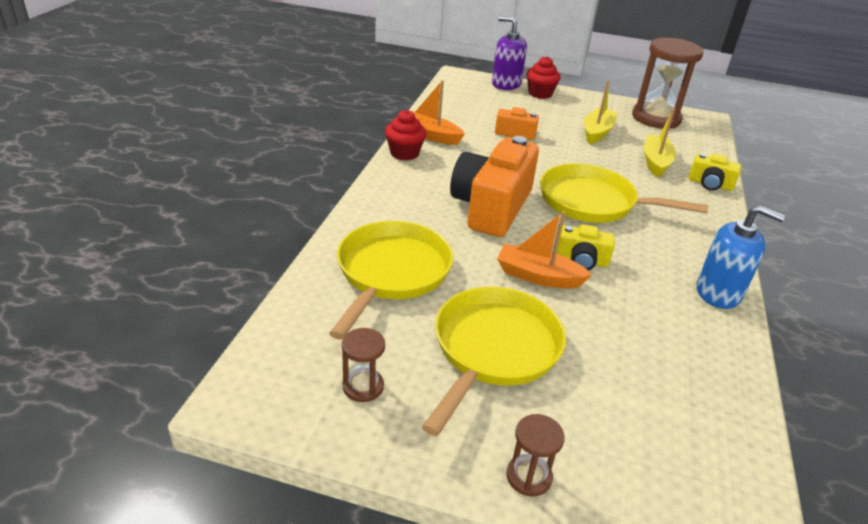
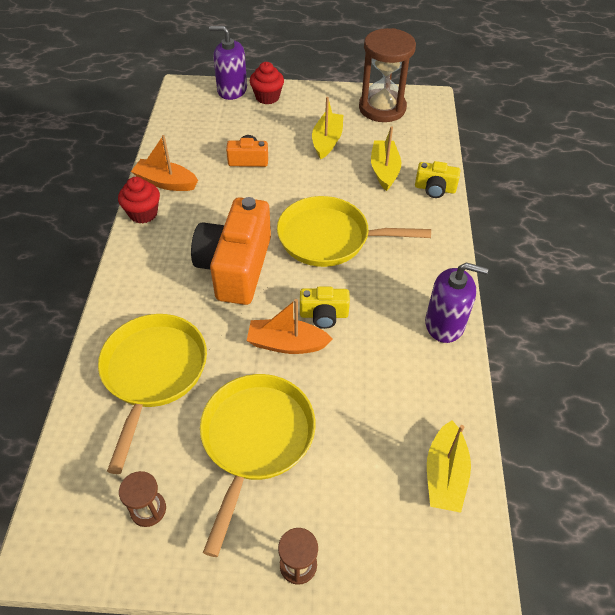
camera: 10 degrees left, 15 degrees up
(716, 427) = (445, 475): none -> yellow boat
(718, 292) = (444, 324): blue soap dispenser -> purple soap dispenser

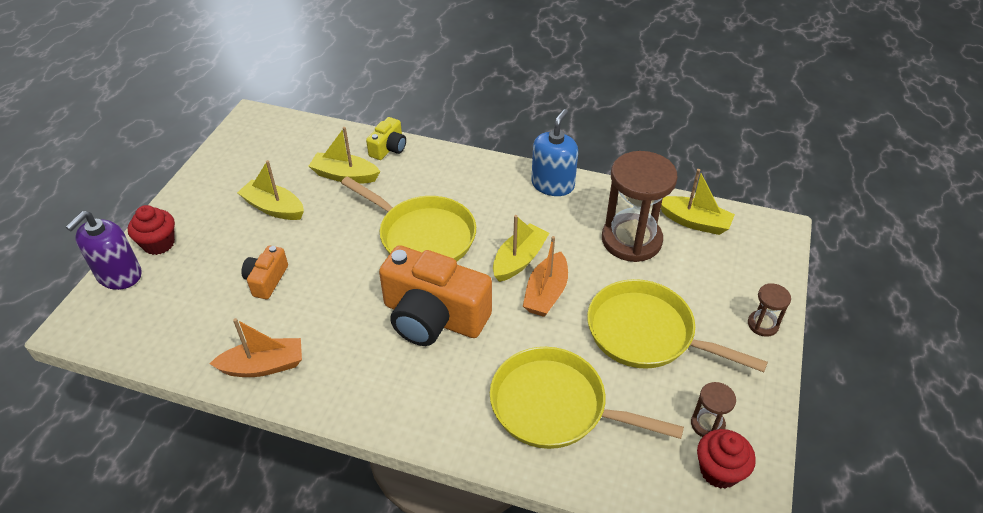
camera: 75 degrees left, 5 degrees down
(143, 213) = (309, 395): red cupcake -> red cupcake (719, 471)
(166, 182) = (263, 366): orange boat -> orange boat turned 135 degrees counterclockwise
(324, 315) = (519, 260): yellow camera -> yellow boat
(330, 238) = (422, 236): yellow pan -> yellow pan turned 75 degrees counterclockwise
(382, 108) = (245, 154): brown hourglass -> brown hourglass (631, 240)
(444, 324) = (552, 184): purple soap dispenser -> blue soap dispenser

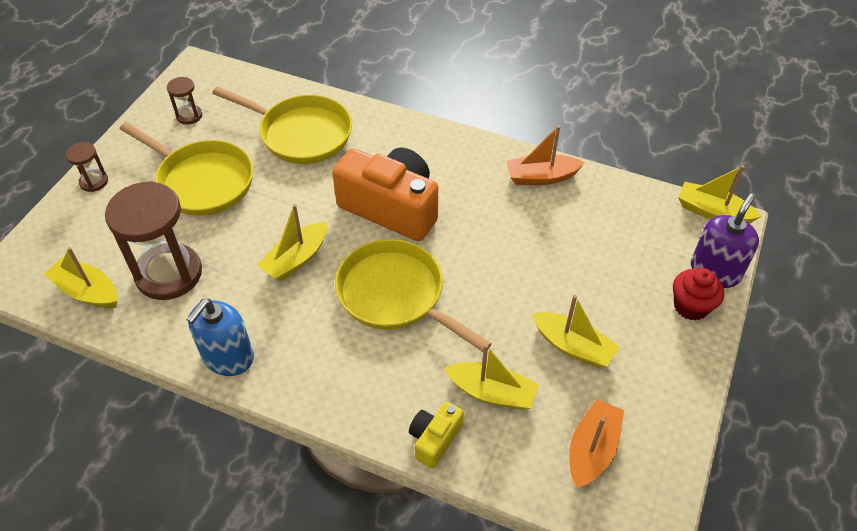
camera: 175 degrees left, 5 degrees up
(86, 336) = (712, 212): none -> yellow boat
(266, 280) = (558, 255): orange camera -> none
(546, 293) = (279, 223): orange boat -> orange boat (592, 449)
(719, 471) = (198, 90): red cupcake -> none

